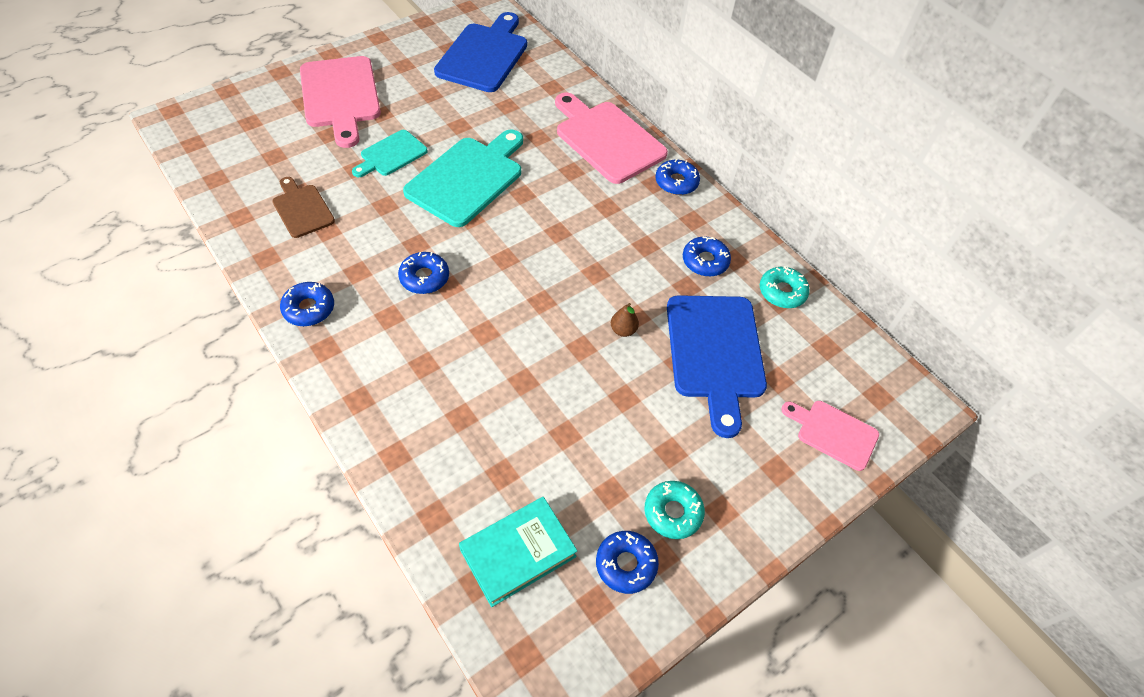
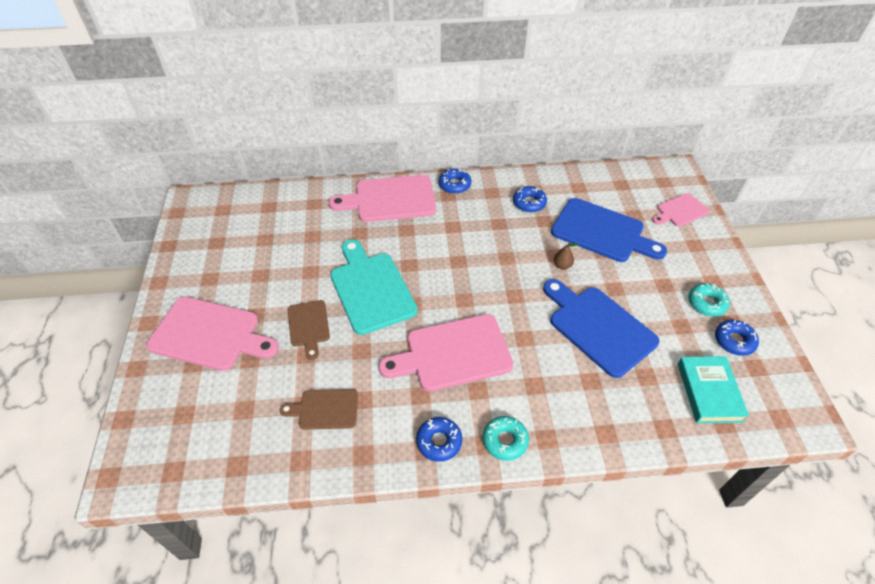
camera: 55 degrees left, 5 degrees down
(391, 155) = (309, 326): turquoise cutting board -> brown cutting board
(424, 277) = (453, 353): blue donut -> pink cutting board
(484, 55) = (245, 226): blue cutting board -> blue cutting board (598, 327)
(782, 292) = (572, 182): turquoise donut -> turquoise donut (505, 441)

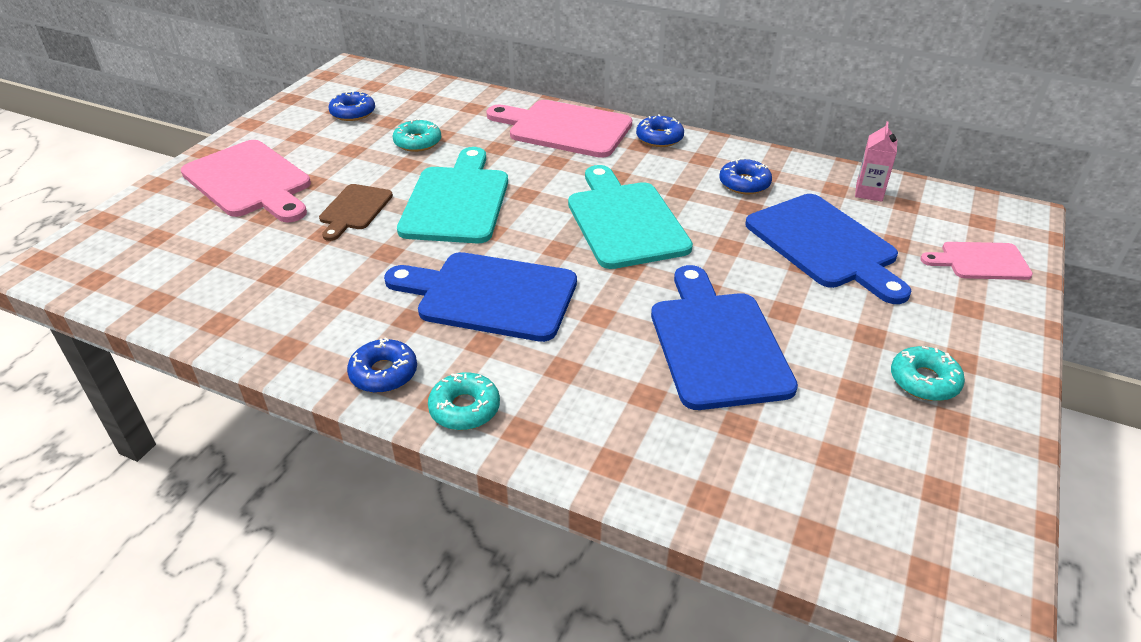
camera: 30 degrees right, 10 degrees down
(302, 250) = (417, 142): none -> turquoise donut
(325, 409) = (292, 289): brown cutting board -> none
(453, 353) = (490, 295): pink cutting board -> blue cutting board
(485, 261) = (625, 221): none -> turquoise cutting board
(562, 265) = (728, 260): brown pear -> none
(597, 183) = (869, 192): none -> pink carton
(709, 392) = (825, 487): turquoise book -> none
(734, 341) = (931, 443): blue donut -> blue donut (353, 113)

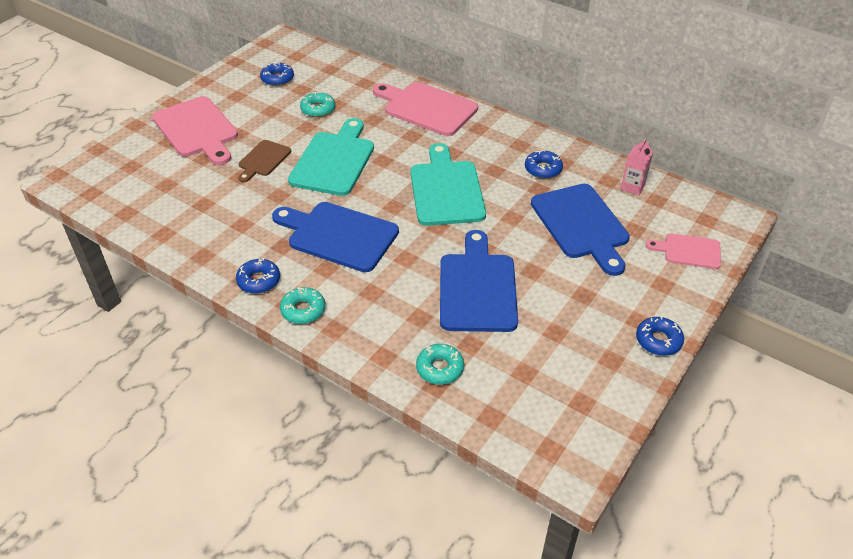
camera: 10 degrees right, 5 degrees up
(659, 138) = (494, 123): blue donut -> blue donut (658, 340)
(924, 381) = (605, 331): turquoise donut -> turquoise donut (440, 368)

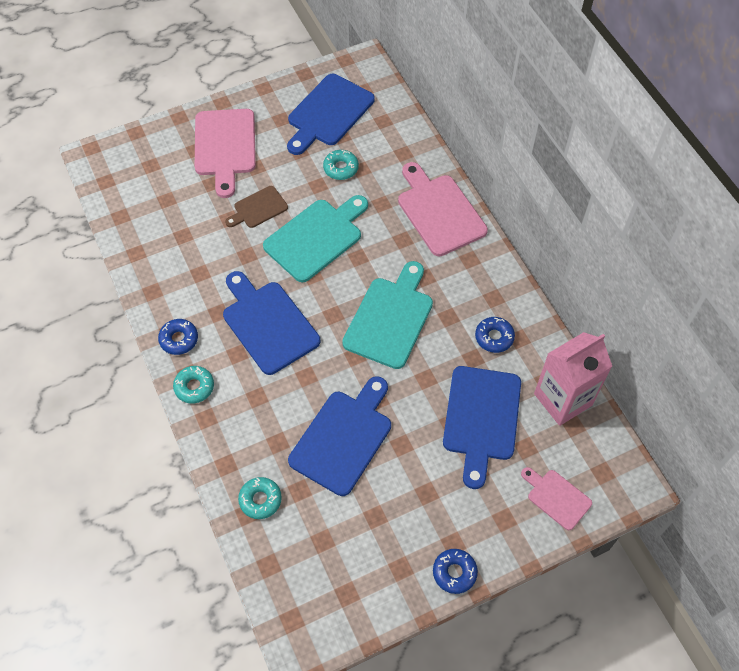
camera: 30 degrees right, 15 degrees up
(277, 79) = (328, 113): blue donut -> blue cutting board
(632, 186) = (563, 399): pink carton -> pink carton, size x2.05

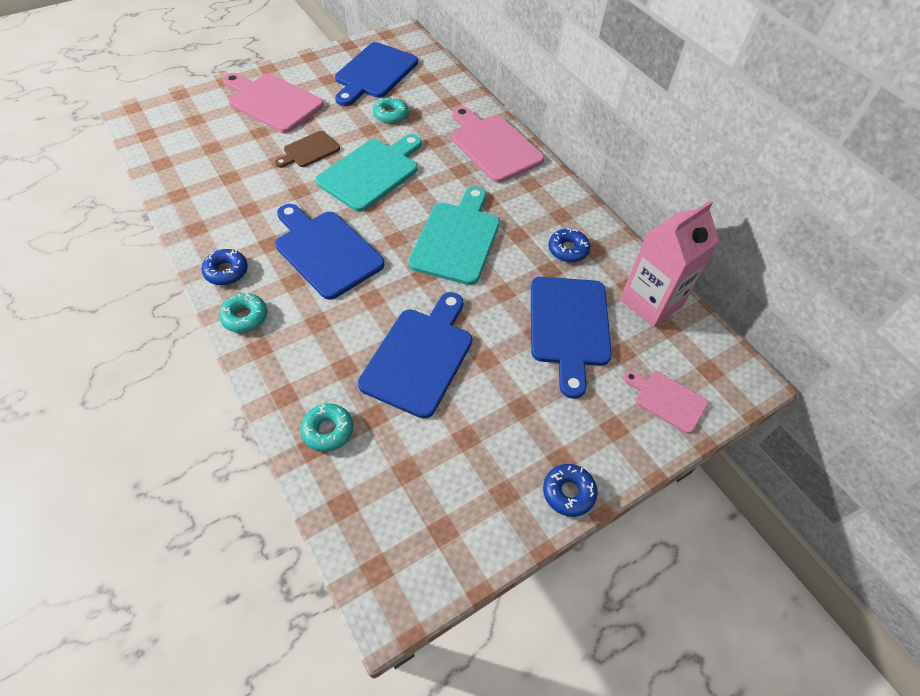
camera: 10 degrees left, 5 degrees down
(225, 146) = (272, 102): pink cutting board -> pink cutting board turned 135 degrees clockwise

